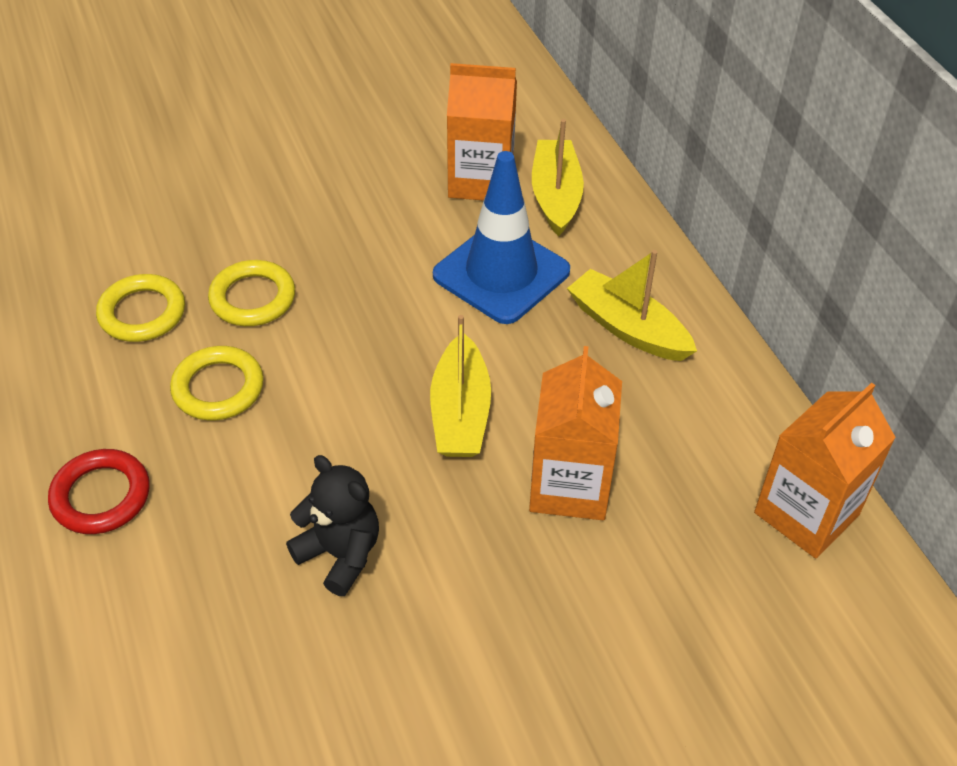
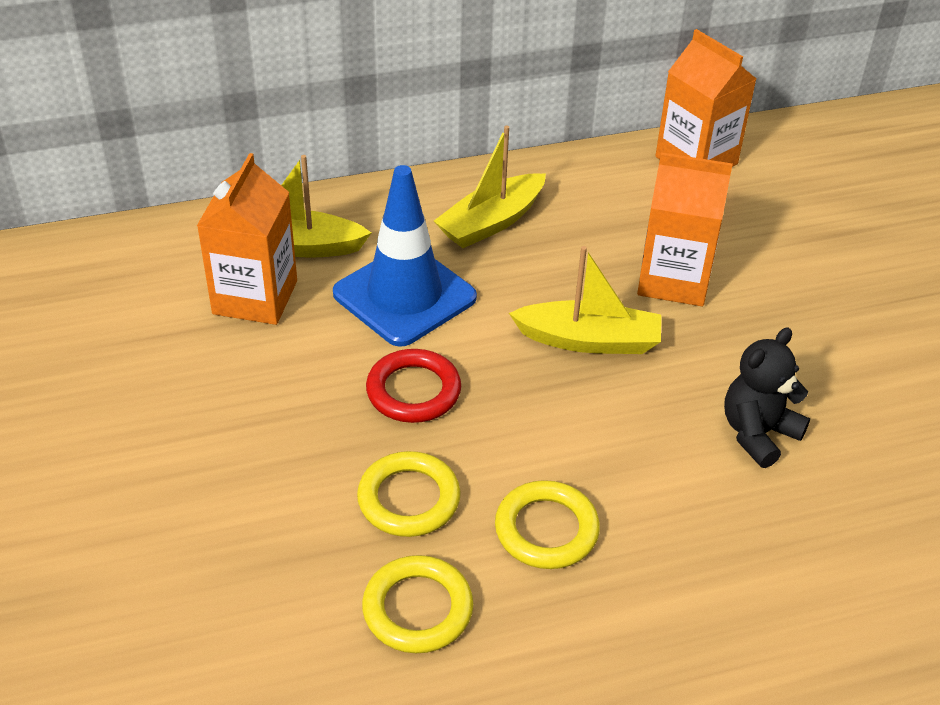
camera: 85 degrees left, 5 degrees down
(101, 496) = (699, 633): red ring -> red ring (413, 391)

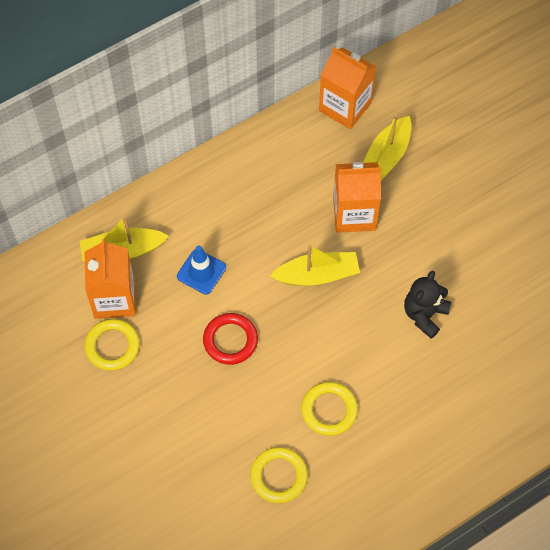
camera: 15 degrees left, 20 degrees up
(404, 295) = (201, 272): blue traffic cone -> blue traffic cone, size x0.58
(409, 499) = (252, 412): yellow ring -> yellow ring (112, 346)
(491, 222) = (233, 197): yellow boat -> yellow boat (385, 157)

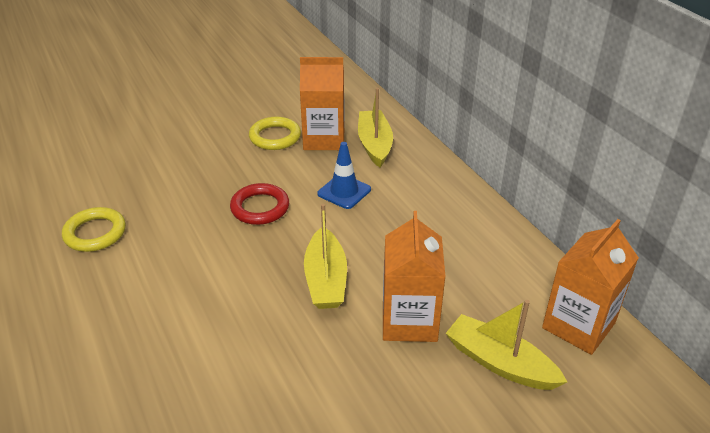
camera: 95 degrees right, 25 degrees down
(329, 410) = (151, 277): yellow ring -> none
(424, 315) = (247, 381): black teddy bear -> none

